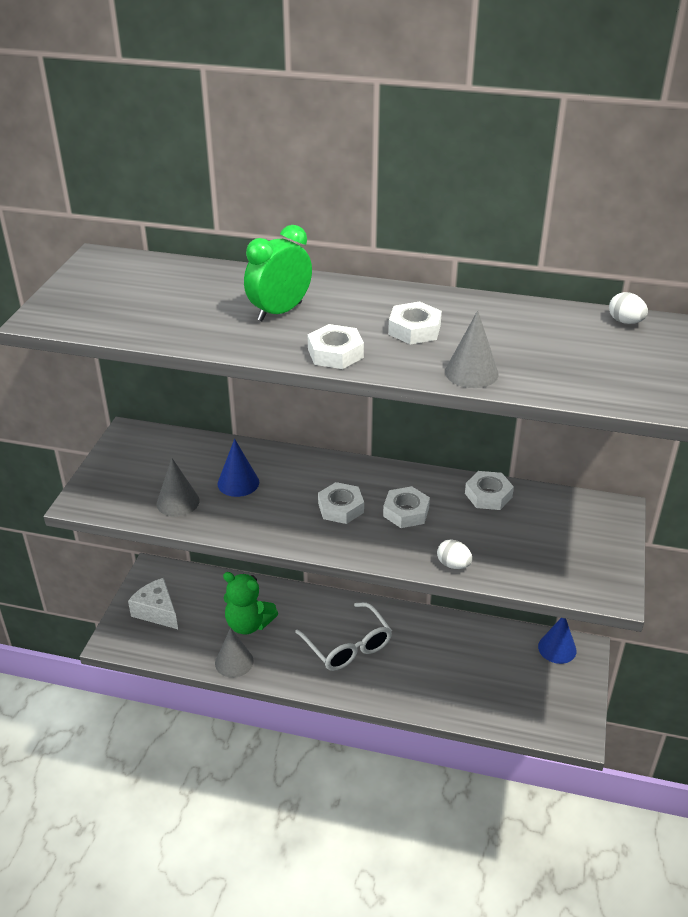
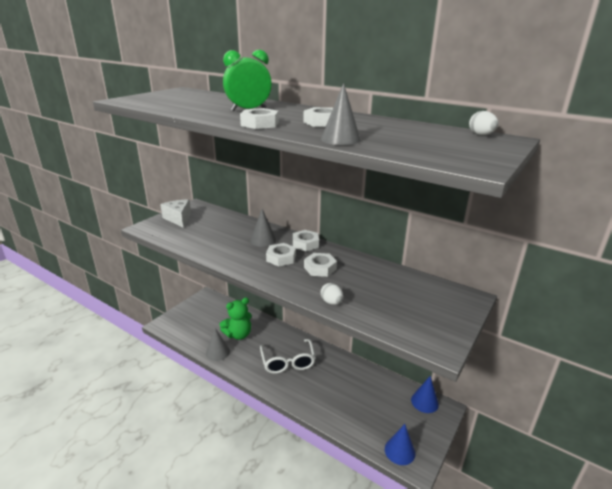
camera: 20 degrees right, 10 degrees down
(157, 611) = (194, 316): white cheese -> white cheese (178, 218)
(178, 502) = (192, 237): grey cone -> grey cone (263, 240)
(238, 483) = (232, 235): blue cone -> blue cone (399, 451)
(248, 624) = (238, 334): green teddy bear -> green teddy bear turned 75 degrees counterclockwise
(488, 495) = (380, 271): white nut -> white nut (305, 244)

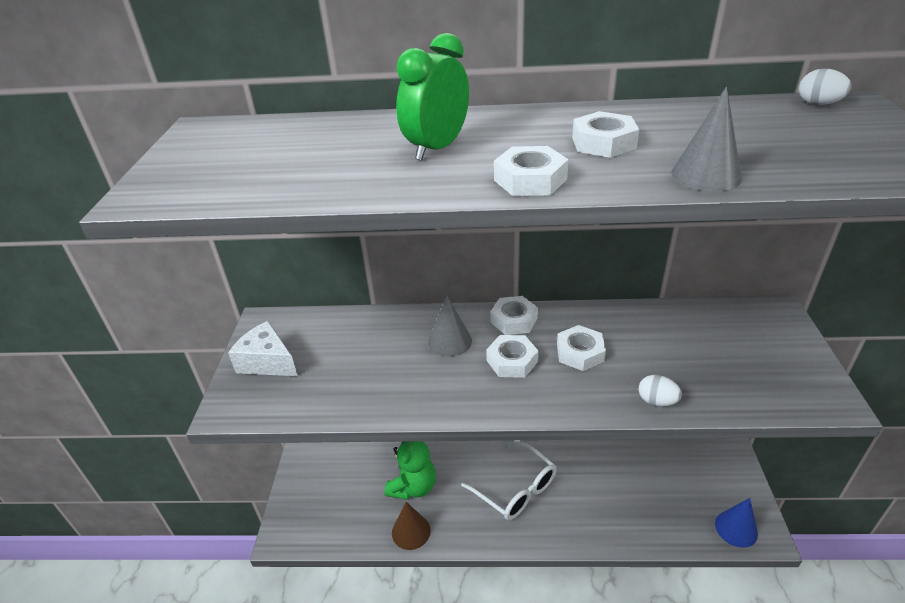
camera: 30 degrees left, 10 degrees up
(217, 352) = (411, 531): grey cone -> brown cone
(424, 402) = (705, 449): blue cone -> none

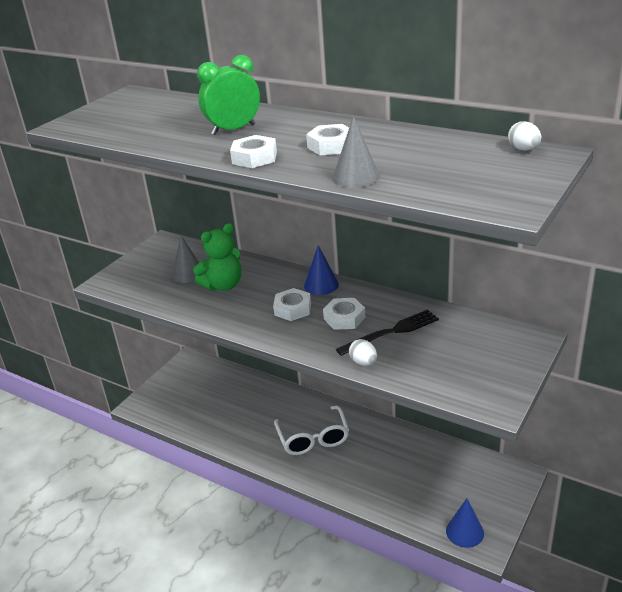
camera: 30 degrees right, 5 degrees down
(267, 362) = (145, 264): white cheese -> none
(411, 531) = (219, 435): brown cone -> none
(413, 487) = (242, 409): green teddy bear -> green teddy bear (223, 285)
(450, 341) = (265, 285): grey cone -> grey cone (188, 273)
(514, 320) = (321, 285): white nut -> blue cone
(645, 352) = (391, 332): none -> black fork

